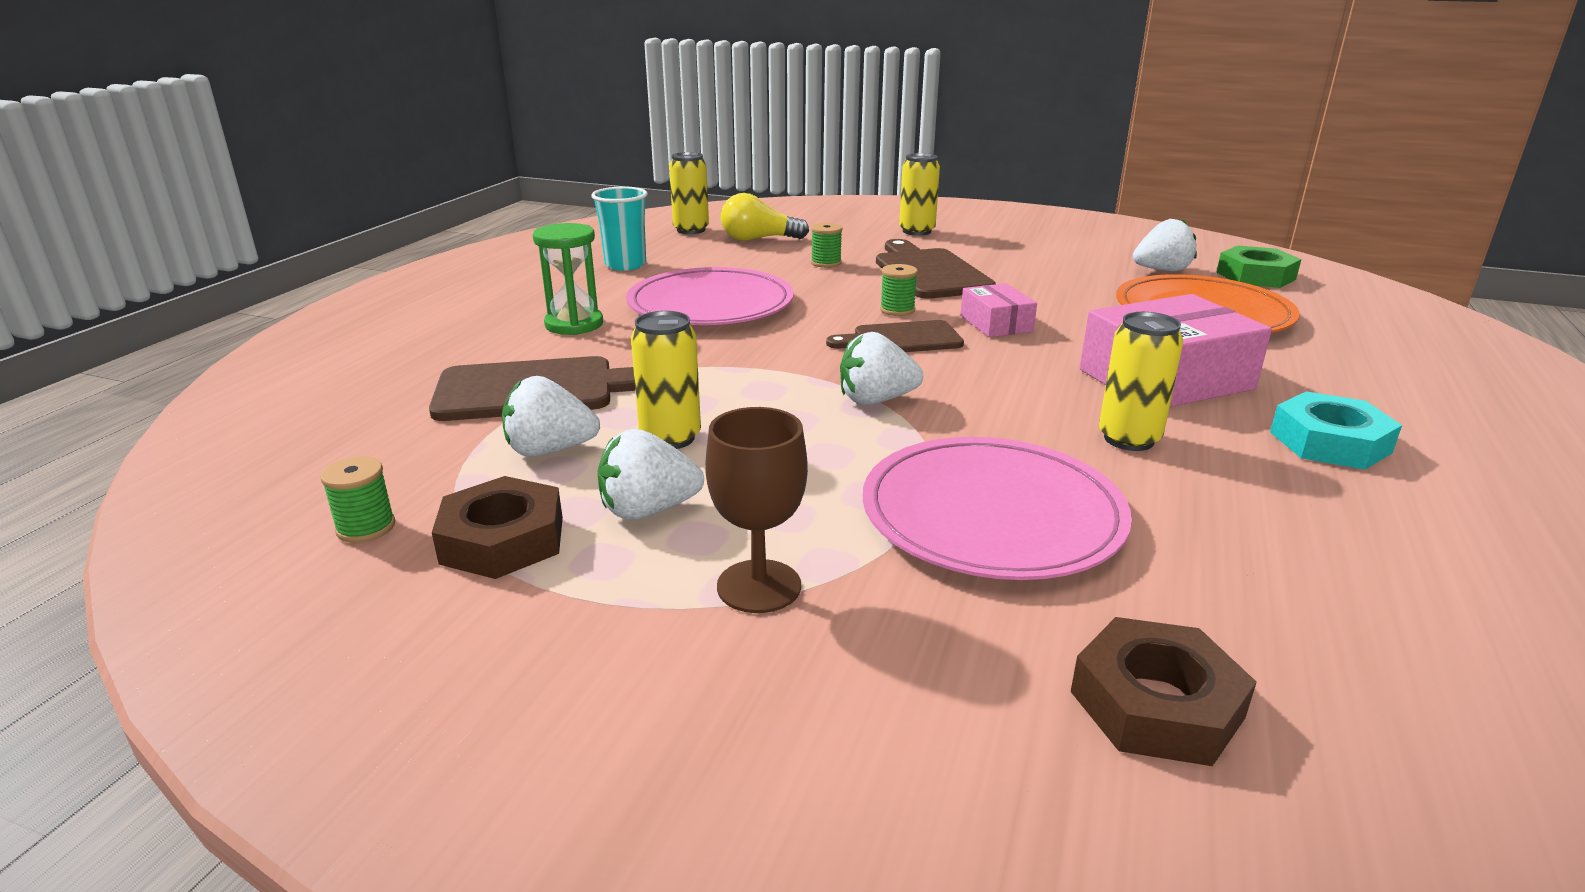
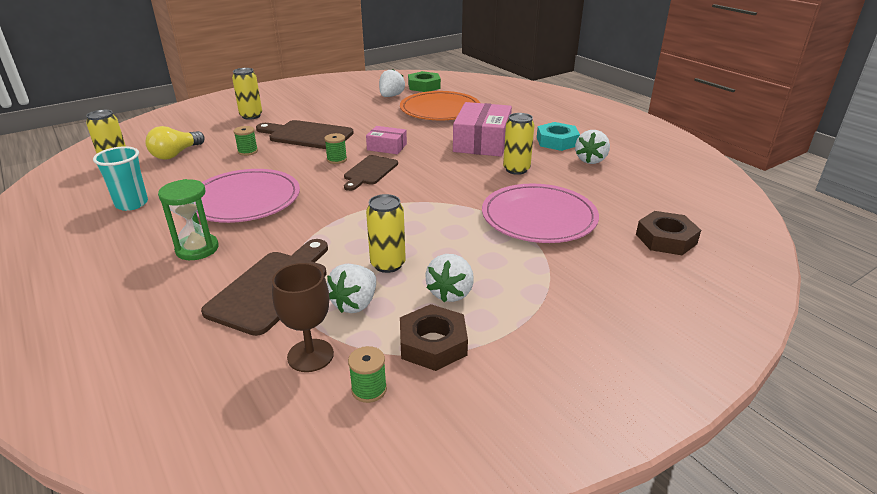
camera: 55 degrees left, 5 degrees up
(759, 586) = (539, 286): brown goblet -> brown goblet (310, 355)
(876, 400) = (420, 201): white strawberry -> white strawberry (591, 160)

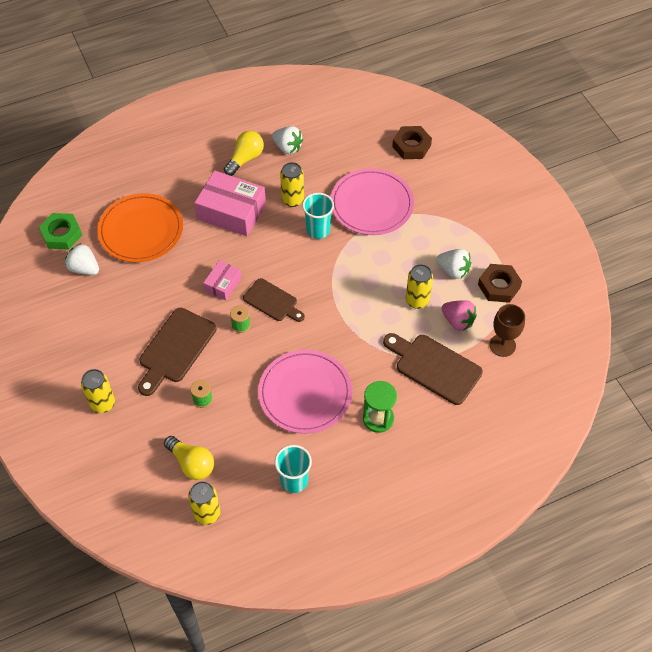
camera: 80 degrees left, 25 degrees up
(355, 304) = (458, 321): white strawberry -> pink strawberry
(369, 389) = (531, 319): green spool -> none
(479, 187) = (318, 230): none -> turquoise cup
(557, 141) = (245, 159): turquoise nut -> yellow light bulb

